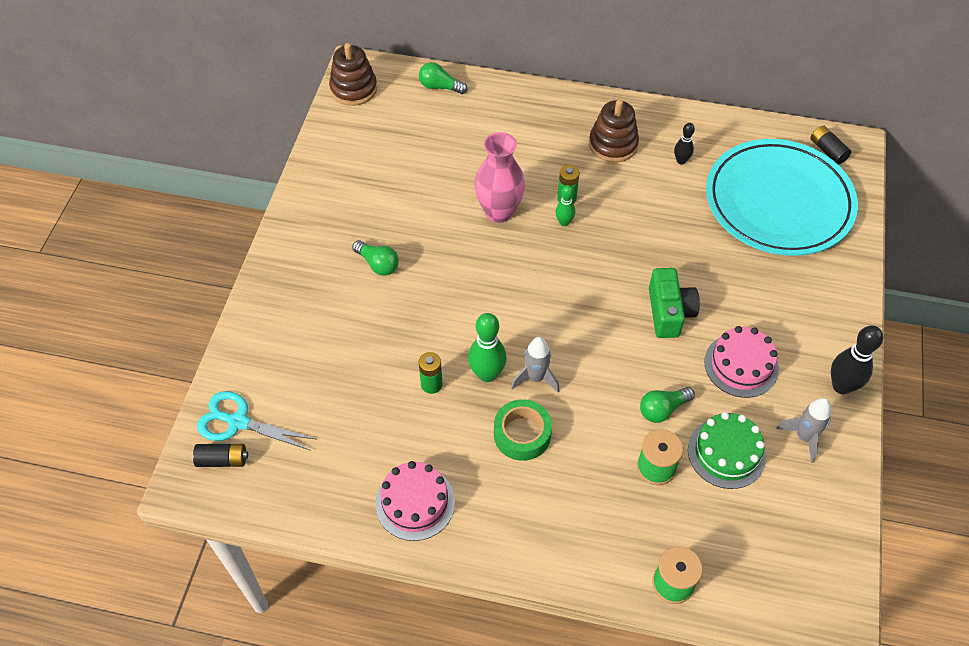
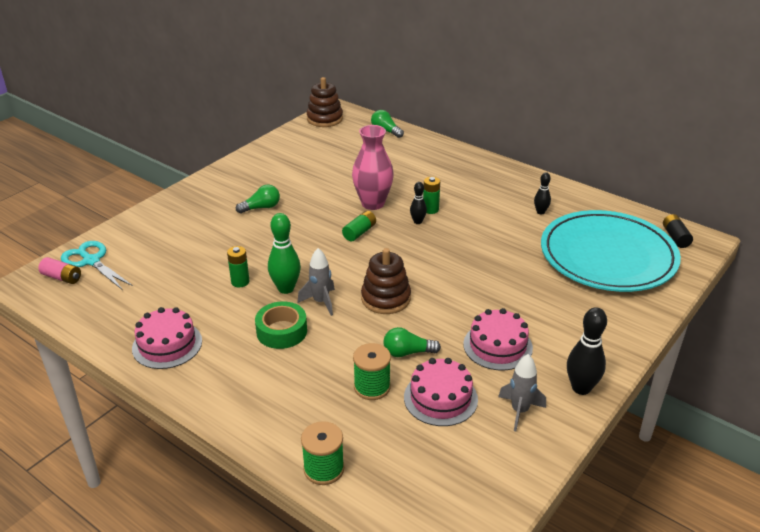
camera: 25 degrees right, 20 degrees down
(222, 460) = (62, 277): black battery -> pink battery
(378, 264) = (261, 208): green light bulb -> green light bulb turned 90 degrees counterclockwise
(512, 261) = (359, 232): none -> green battery
(564, 222) = (417, 222): green bowling pin -> black bowling pin
(613, 144) = (491, 190): brown stacking toy -> brown stacking toy (386, 298)
(669, 312) = (460, 295): green camera -> none
(726, 453) = (440, 398): green cake -> pink cake

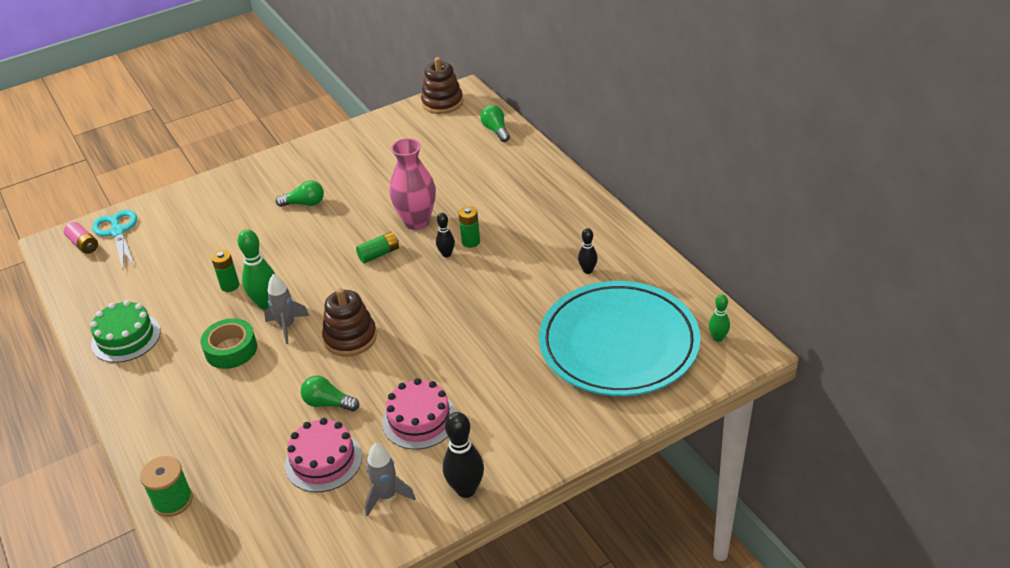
camera: 25 degrees right, 5 degrees up
(167, 344) = (126, 338): pink cake -> green cake
(372, 387) = (270, 431): green spool -> none
(675, 237) = (718, 338): black battery -> green bowling pin

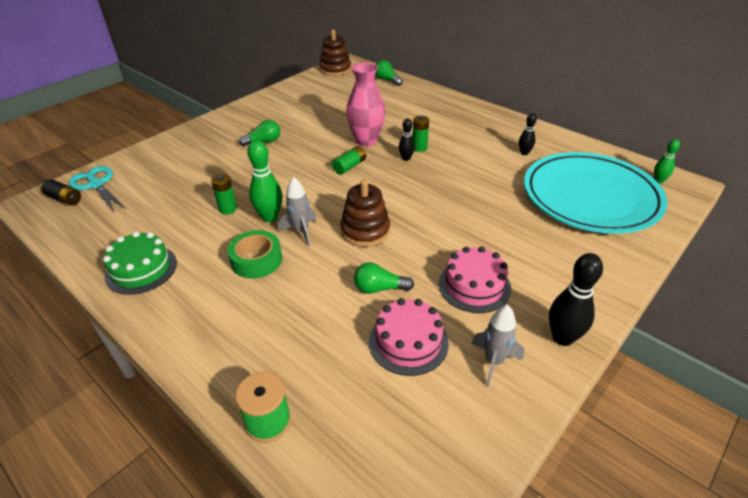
camera: 20 degrees left, 0 degrees up
(83, 244) = (65, 199): pink battery -> black battery

